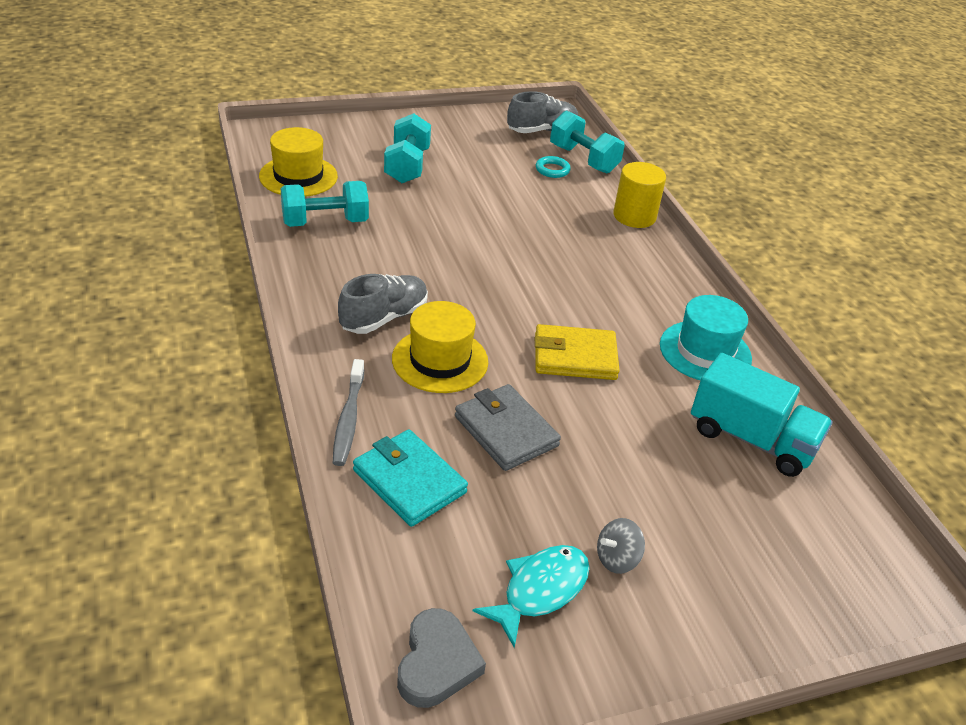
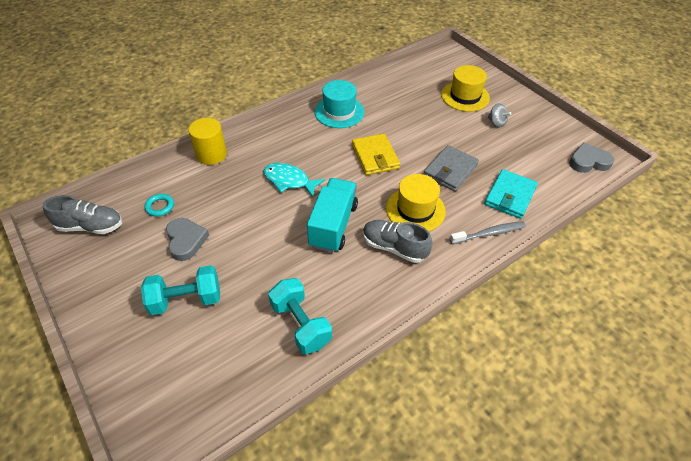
camera: 105 degrees left, 10 degrees up
(298, 176) = (235, 376): yellow hat -> yellow hat (465, 96)
(489, 177) = (186, 240): none -> grey heart
(540, 590) = (531, 141): turquoise fish -> turquoise fish (289, 181)
(542, 130) = (91, 226): grey shoe -> grey shoe turned 135 degrees clockwise
(583, 159) = (136, 192): turquoise dumbbell -> none
(751, 439) = (395, 93): turquoise truck -> turquoise truck (333, 225)

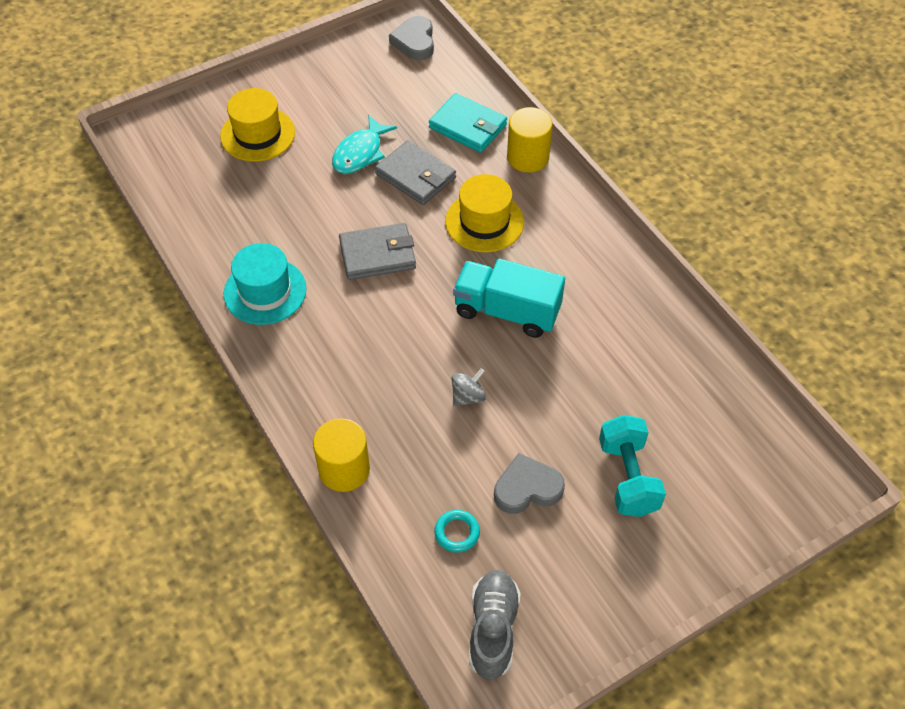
camera: 85 degrees left, 5 degrees up
(289, 181) = (416, 361): turquoise fish -> turquoise fish (360, 153)
(301, 324) = (660, 350): turquoise dumbbell -> none
(375, 157) = (377, 255): yellow wallet -> grey wallet
(394, 247) = (546, 250): grey shoe -> none
(489, 233) = (528, 157): grey toothbrush -> yellow cylinder
(496, 123) = (325, 111): grey spinning top -> grey spinning top (468, 396)

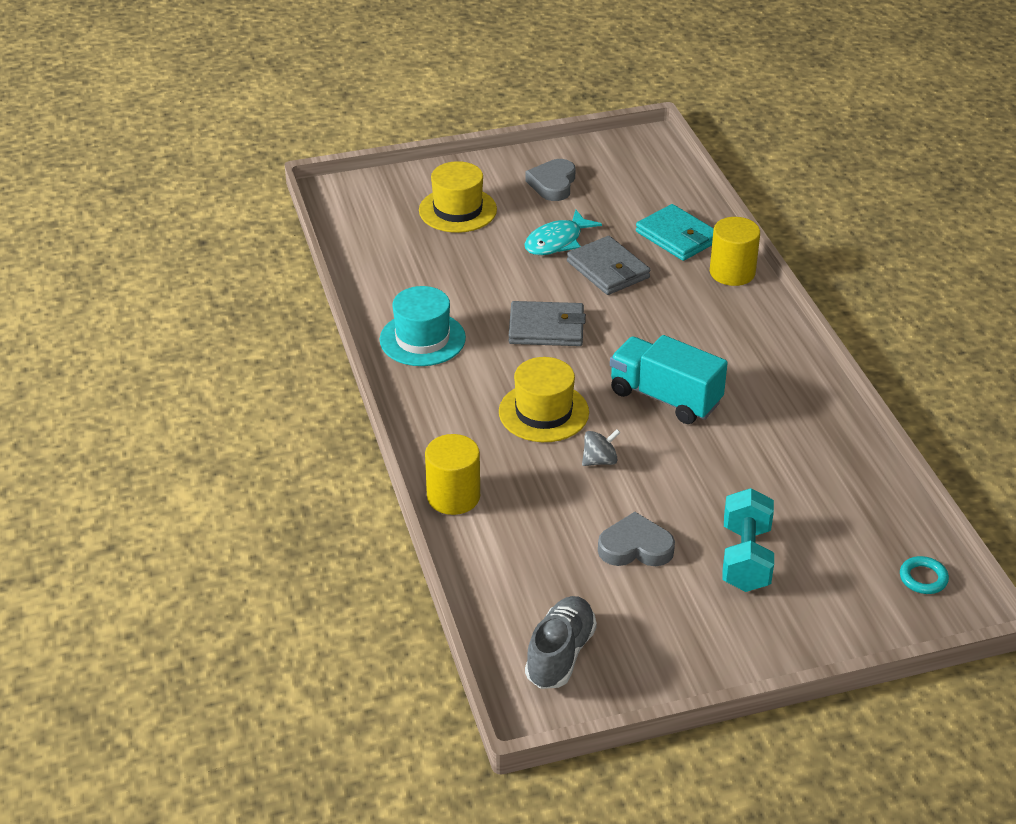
camera: 15 degrees right, 15 degrees down
(414, 42) = (645, 157): grey heart -> grey heart (553, 184)
(457, 532) = (550, 569): turquoise ring -> turquoise ring (923, 578)
(484, 222) = (667, 319): yellow hat -> yellow hat (543, 412)

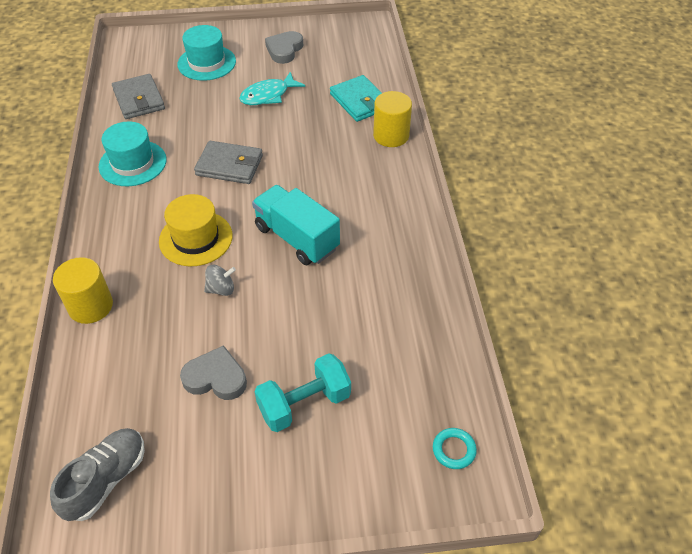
camera: 10 degrees right, 10 degrees up
(457, 210) = (206, 63): yellow hat -> turquoise hat
(608, 270) = (296, 122): grey wallet -> grey wallet (139, 99)
(745, 558) = (304, 403): turquoise dumbbell -> turquoise dumbbell turned 45 degrees clockwise

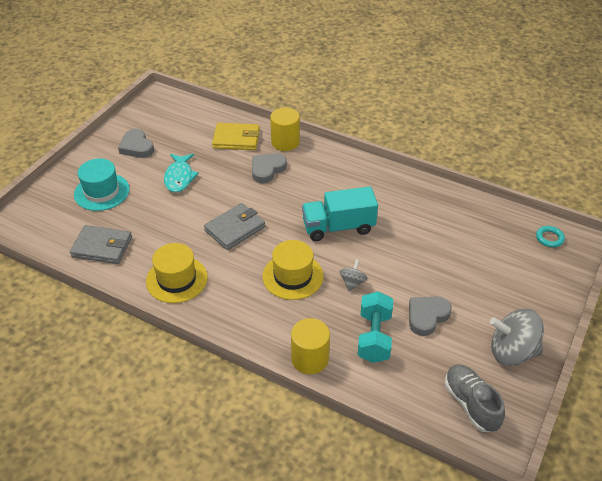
camera: 55 degrees left, 5 degrees down
(132, 163) = (176, 279): turquoise hat -> yellow hat
(214, 489) = (512, 352): none -> grey spinning top
(304, 403) = (476, 284): turquoise dumbbell -> turquoise dumbbell (374, 337)
(335, 144) = (267, 169): none -> grey heart
(360, 101) = (236, 139): turquoise wallet -> yellow wallet

